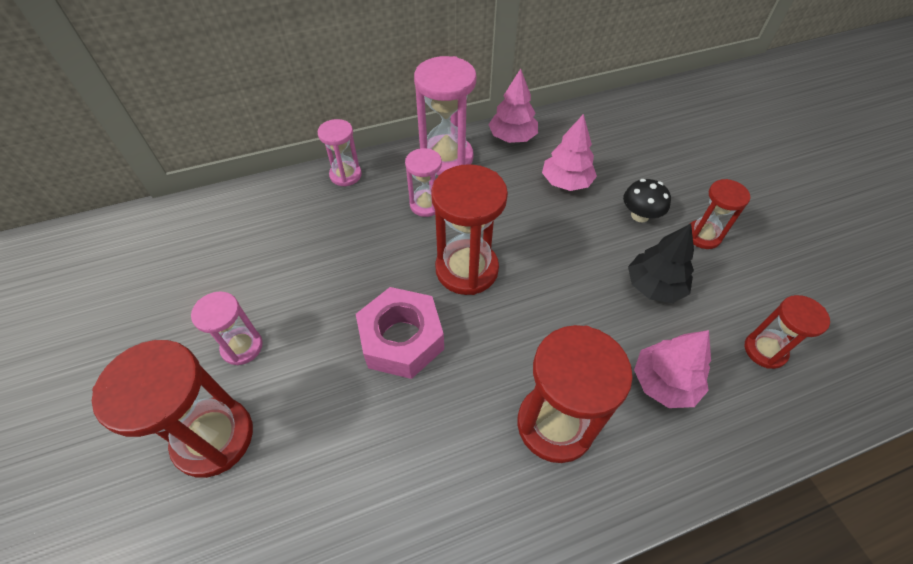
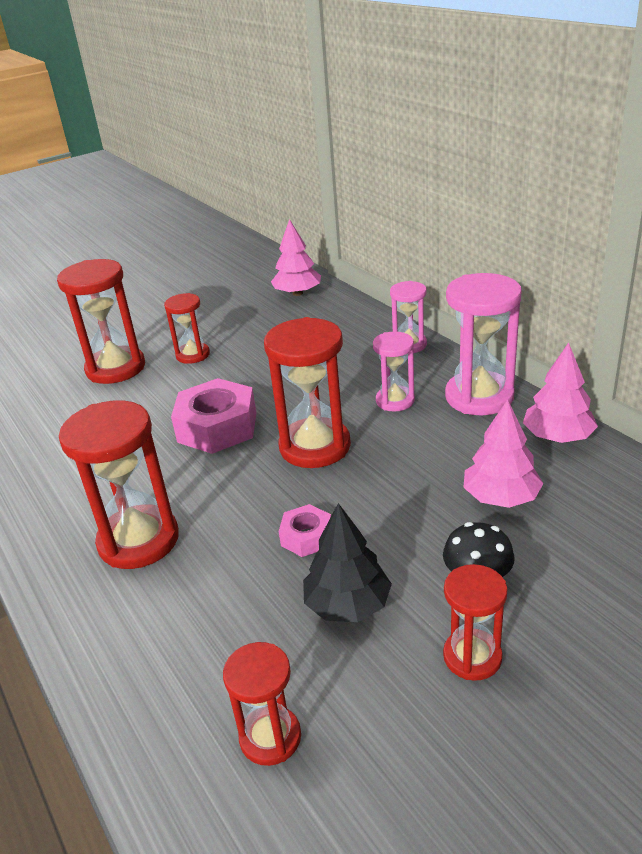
camera: 80 degrees right, 20 degrees down
(242, 347) = (193, 355): pink hourglass -> red hourglass
(580, 296) = (306, 537): none -> pink nut
(664, 382) = (200, 625): pink tree -> pink tree (297, 293)

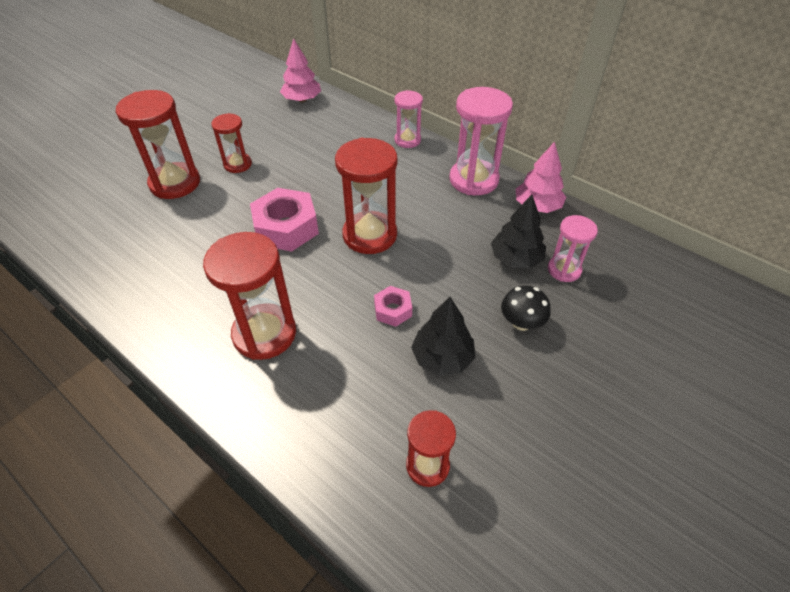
camera: 20 degrees left, 15 degrees up
(395, 401) = (415, 189): pink hourglass -> pink hourglass (564, 270)
(472, 657) = (538, 380): red hourglass -> none
(501, 497) = (516, 259): pink tree -> black tree

